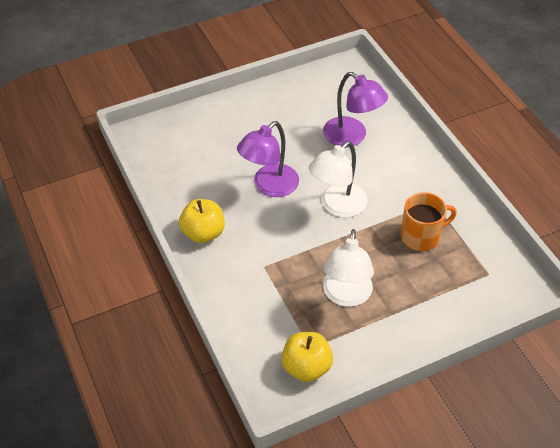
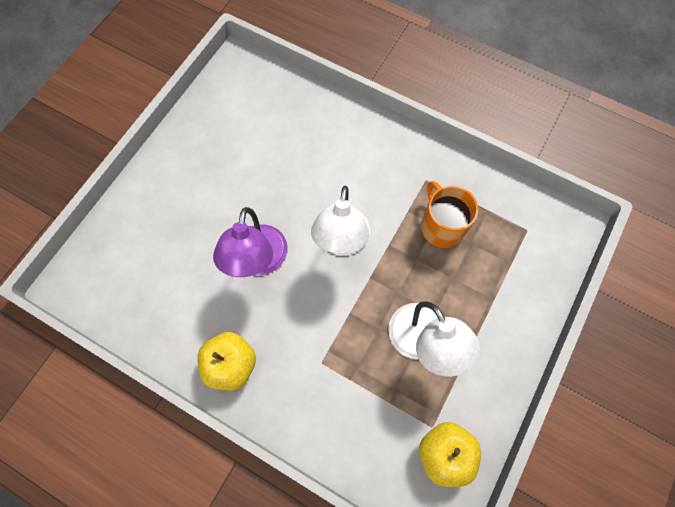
camera: 35 degrees left, 20 degrees up
(352, 137) = (298, 150): purple lamp -> none
(421, 236) = (442, 226): orange mug -> orange mug turned 60 degrees counterclockwise

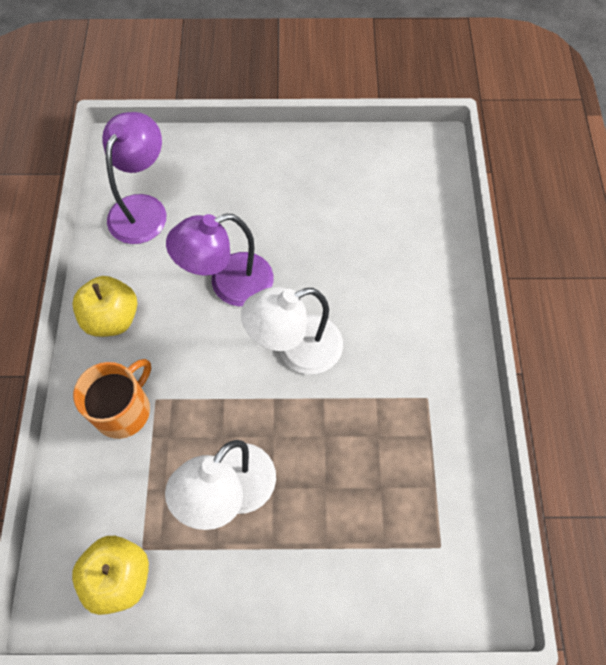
camera: 60 degrees right, 5 degrees down
(144, 293) = (143, 208): none -> purple lamp
(442, 226) = (381, 444): orange mug -> orange mug (123, 410)

